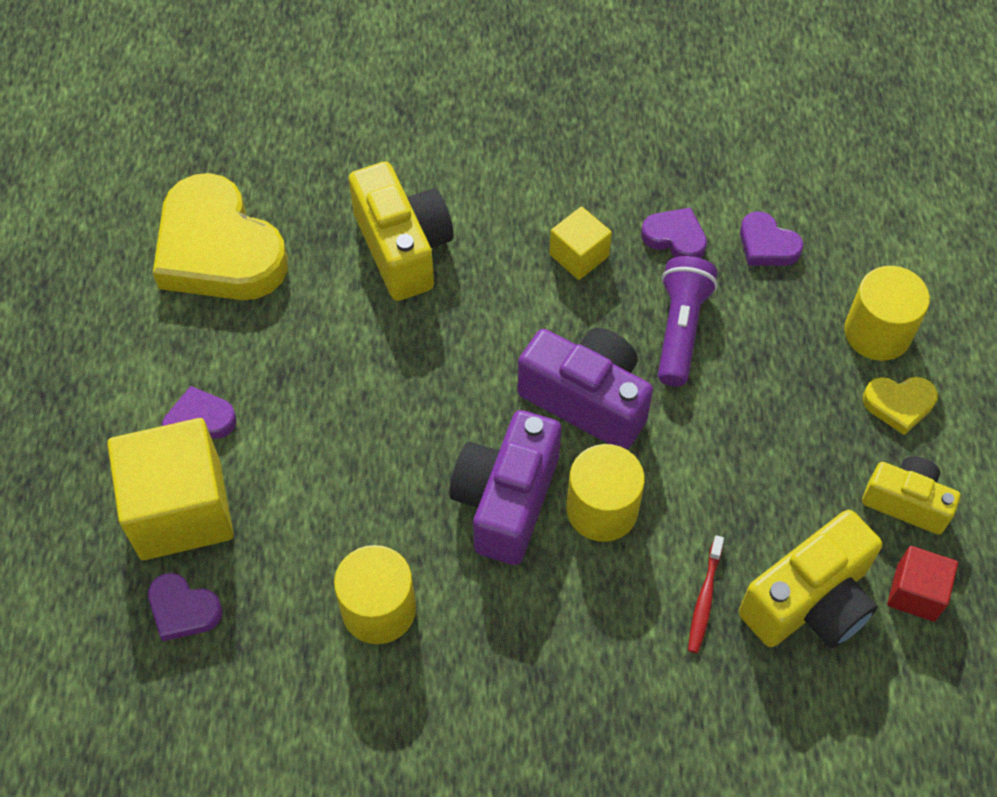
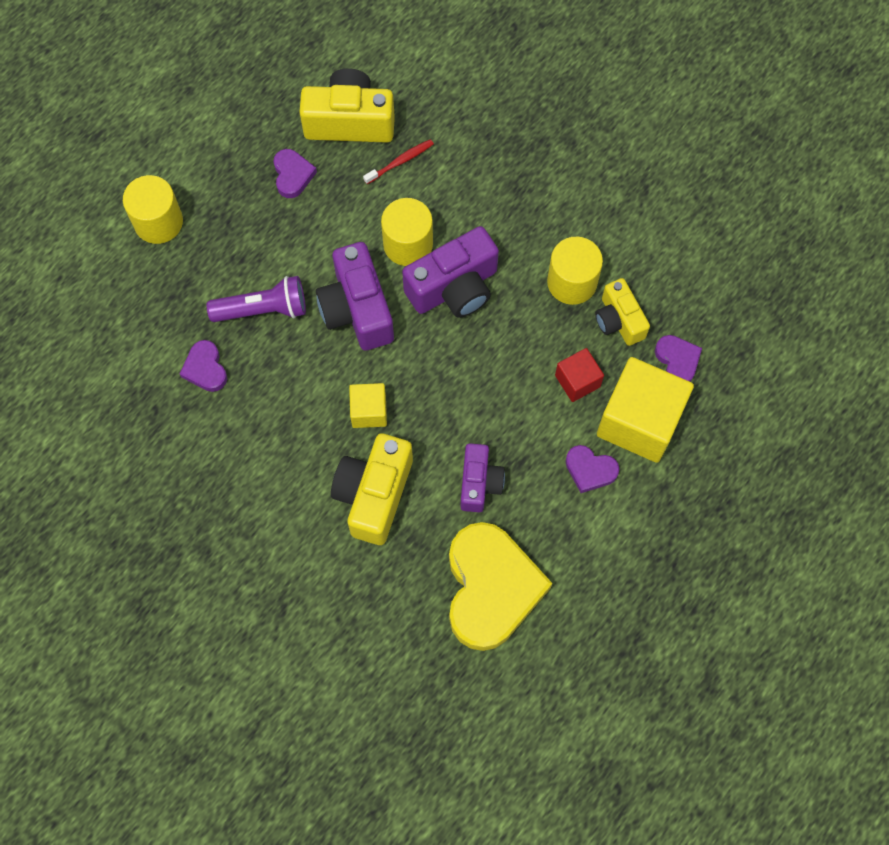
camera: 140 degrees left, 10 degrees up
(307, 329) = (479, 483): none -> purple camera
(579, 255) = (273, 403): yellow cube -> yellow cube (369, 411)
(680, 329) = (263, 309): purple flashlight -> purple flashlight turned 150 degrees counterclockwise
(767, 245) = (158, 321): purple heart -> purple heart (292, 175)
(899, 404) = (194, 176): yellow heart -> none
(906, 502) = (249, 128): yellow camera -> yellow camera (618, 320)
(916, 592) = (294, 87): red cube -> red cube (577, 381)

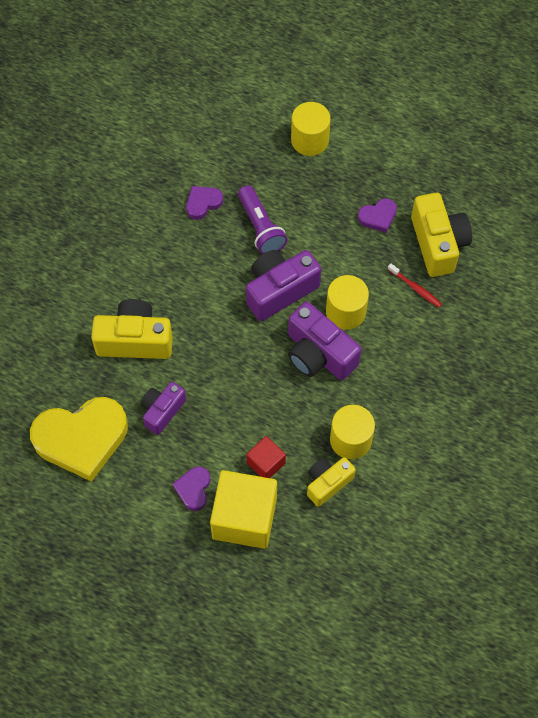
camera: 75 degrees right, 5 degrees down
(369, 411) = (199, 320): yellow cube -> none
(479, 483) = (162, 411): purple camera -> purple camera turned 135 degrees clockwise
(677, 361) = (305, 536): purple heart -> none

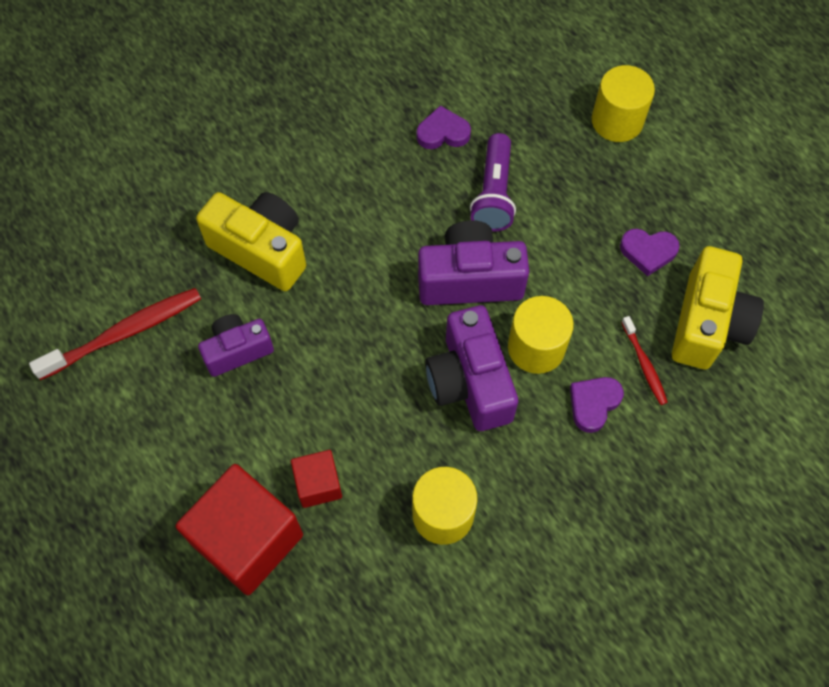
camera: 30 degrees right, 0 degrees up
(81, 439) = (124, 333): yellow heart -> red toothbrush
(193, 489) = (211, 467): purple heart -> purple heart (593, 404)
(244, 518) = (247, 539): yellow cube -> red cube
(327, 483) = (378, 554): yellow camera -> none

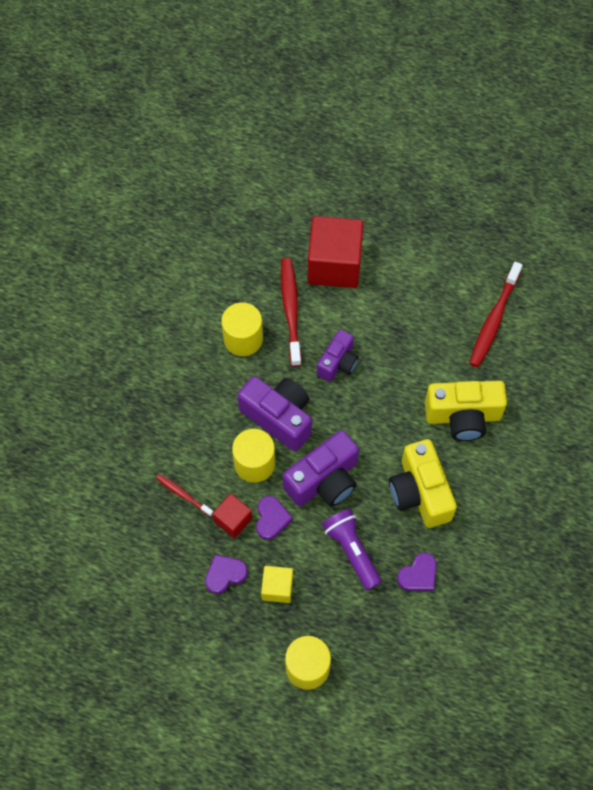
camera: 145 degrees right, 0 degrees up
(237, 350) = (423, 351): purple camera -> purple camera (338, 363)
(318, 484) = (320, 312): red cube -> red cube (233, 520)
(353, 513) = (290, 310): none -> red toothbrush
(593, 404) = (199, 451): purple heart -> purple heart (271, 519)
(599, 206) = (277, 588): none -> yellow cube
(707, 323) = (159, 548): yellow camera -> yellow camera (420, 492)

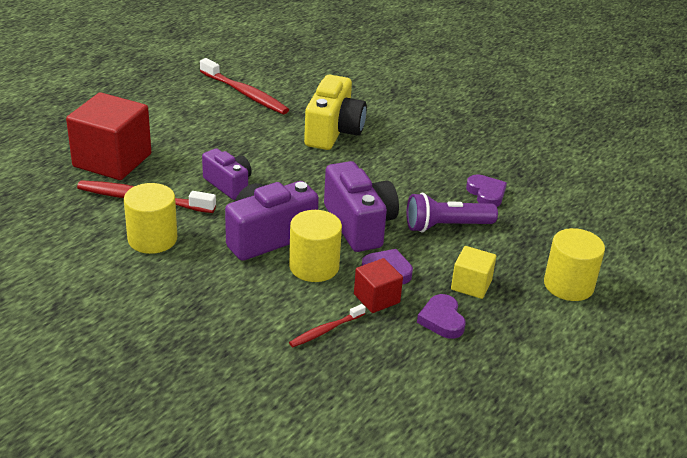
camera: 75 degrees left, 30 degrees down
(420, 492) = (400, 172): yellow camera -> none

